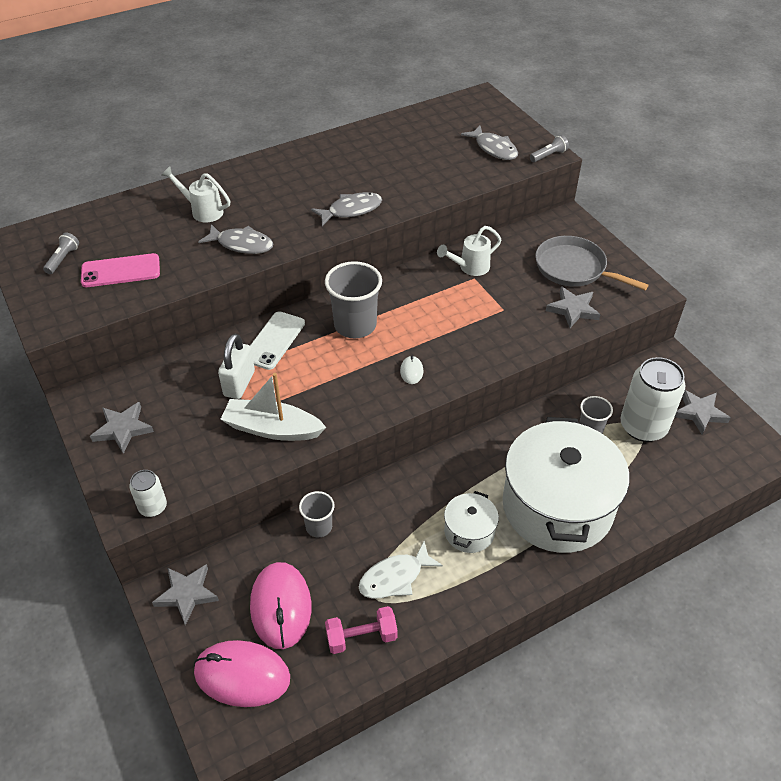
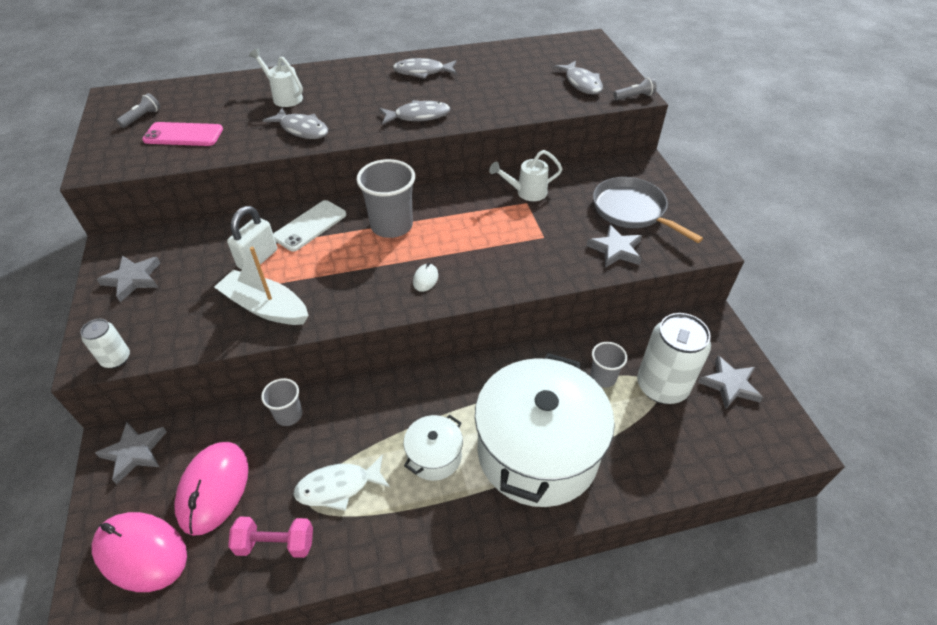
camera: 15 degrees right, 0 degrees up
(331, 160) = (422, 72): none -> grey fish

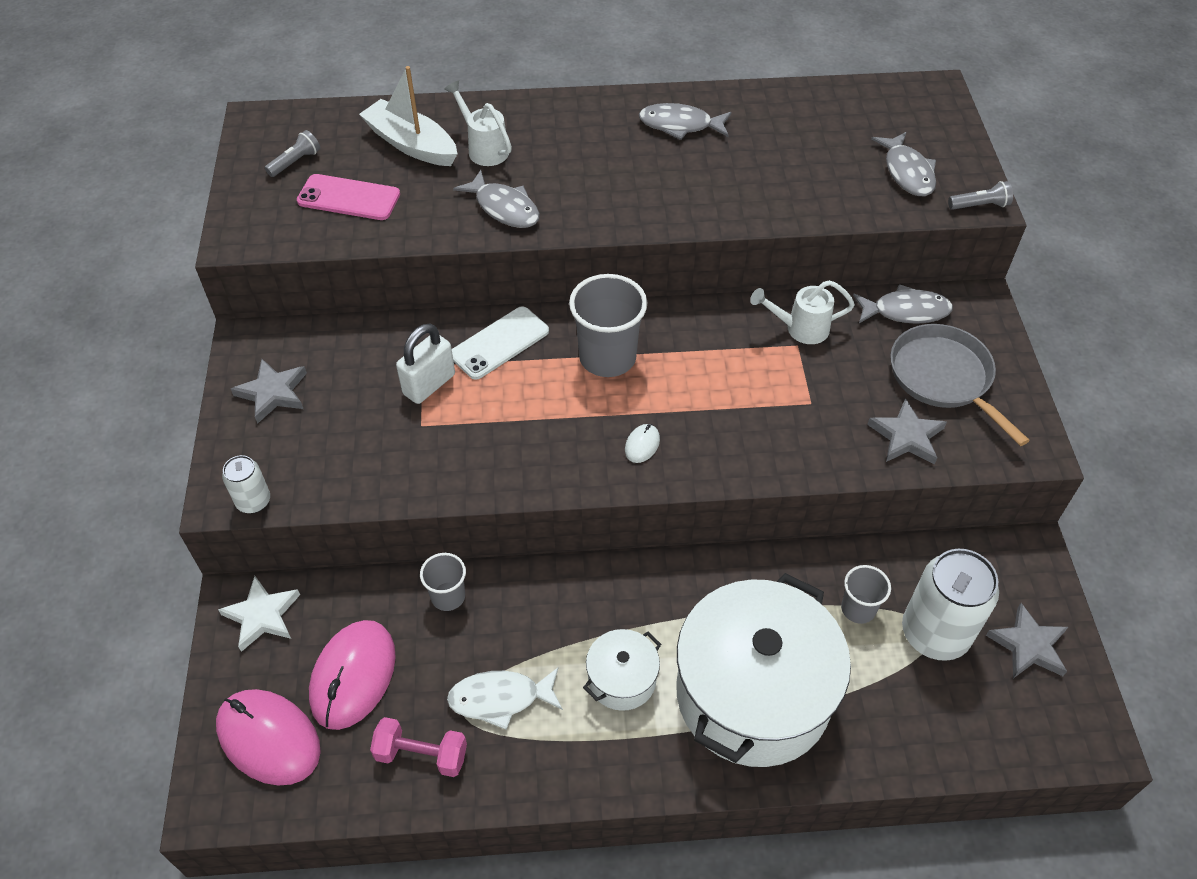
camera: 10 degrees right, 5 degrees up
(134, 452) = (262, 615): grey star -> white star
(265, 307) = (434, 456): white boat -> white boat (411, 144)
(418, 116) = (664, 204): grey fish -> grey fish (906, 311)

